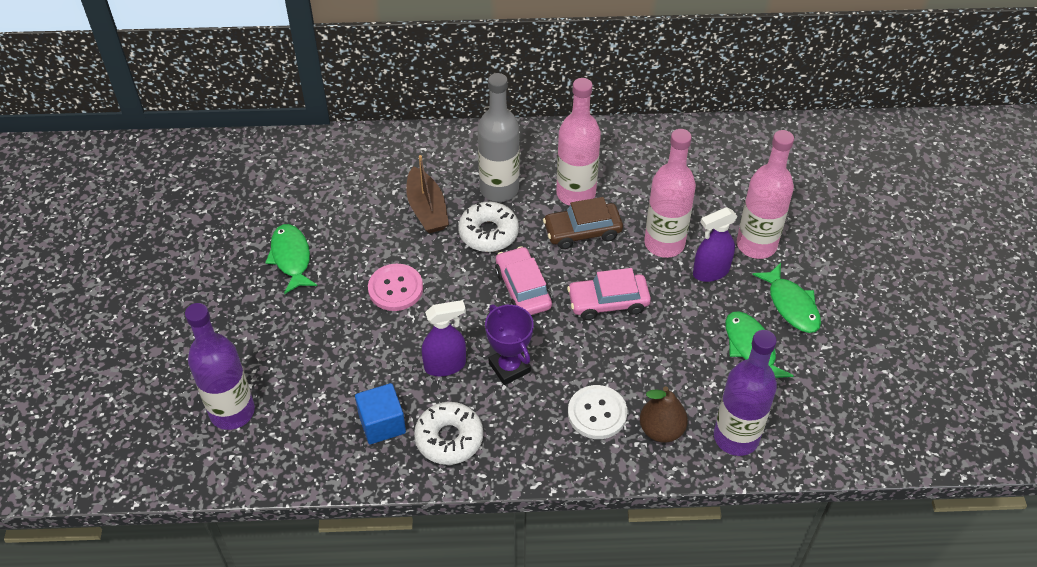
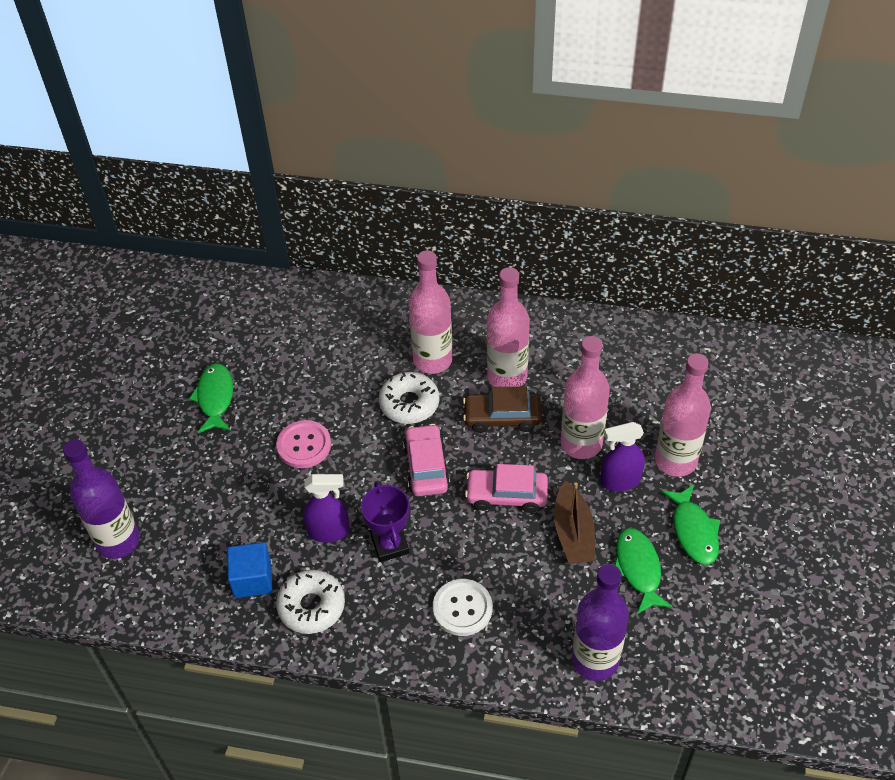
camera: 15 degrees right, 0 degrees up
(427, 209) = (357, 369): brown boat -> brown boat (573, 533)
(499, 189) = (432, 360): grey bottle -> pink bottle
(661, 430) = (521, 638): brown pear -> none

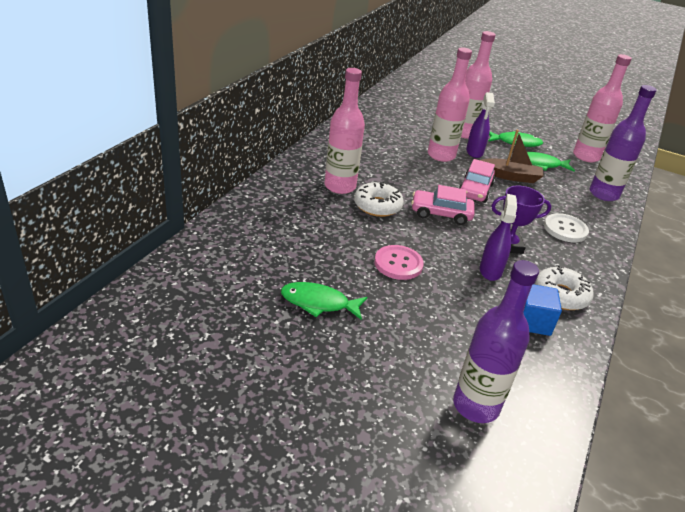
camera: 80 degrees left, 15 degrees down
(502, 417) = (407, 175): brown car -> none
(507, 377) = (372, 164): pink bottle -> pink bottle (586, 156)

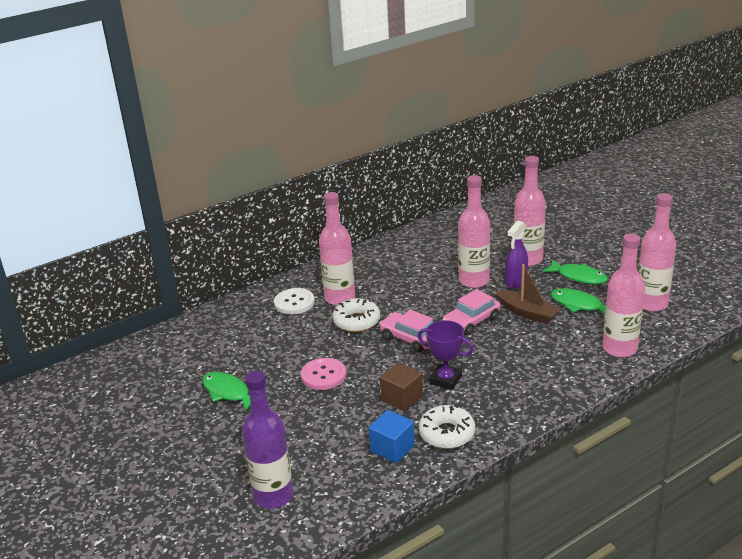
camera: 35 degrees right, 5 degrees down
(490, 270) = (402, 398): purple spray bottle -> brown cube
(565, 229) = (526, 376): white button -> white button (294, 302)
(603, 194) = (619, 348): purple bottle -> pink bottle

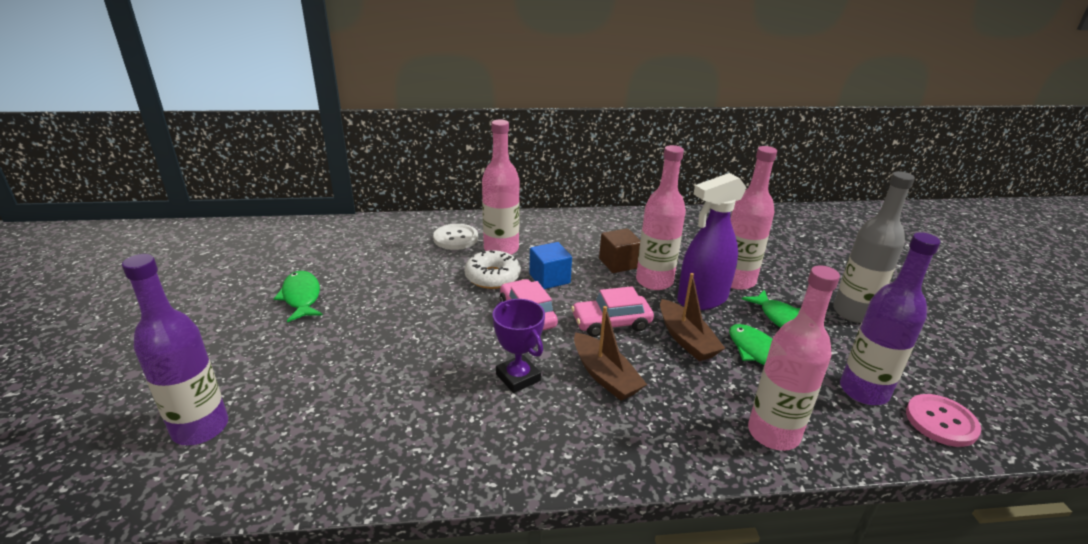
camera: 25 degrees right, 0 degrees up
(323, 375) = (402, 317): pink button -> pink button (941, 422)
(392, 448) = (375, 434): blue cube -> blue cube (549, 279)
(402, 398) = (449, 377): brown cube -> brown cube (618, 263)
(447, 433) = (452, 446): white donut -> none
(498, 356) = (605, 376): none -> brown boat
(516, 282) = (702, 299): purple spray bottle -> purple spray bottle, size x1.55
(614, 255) = (853, 313): none -> grey bottle
(651, 303) = (863, 391): pink bottle -> purple bottle

